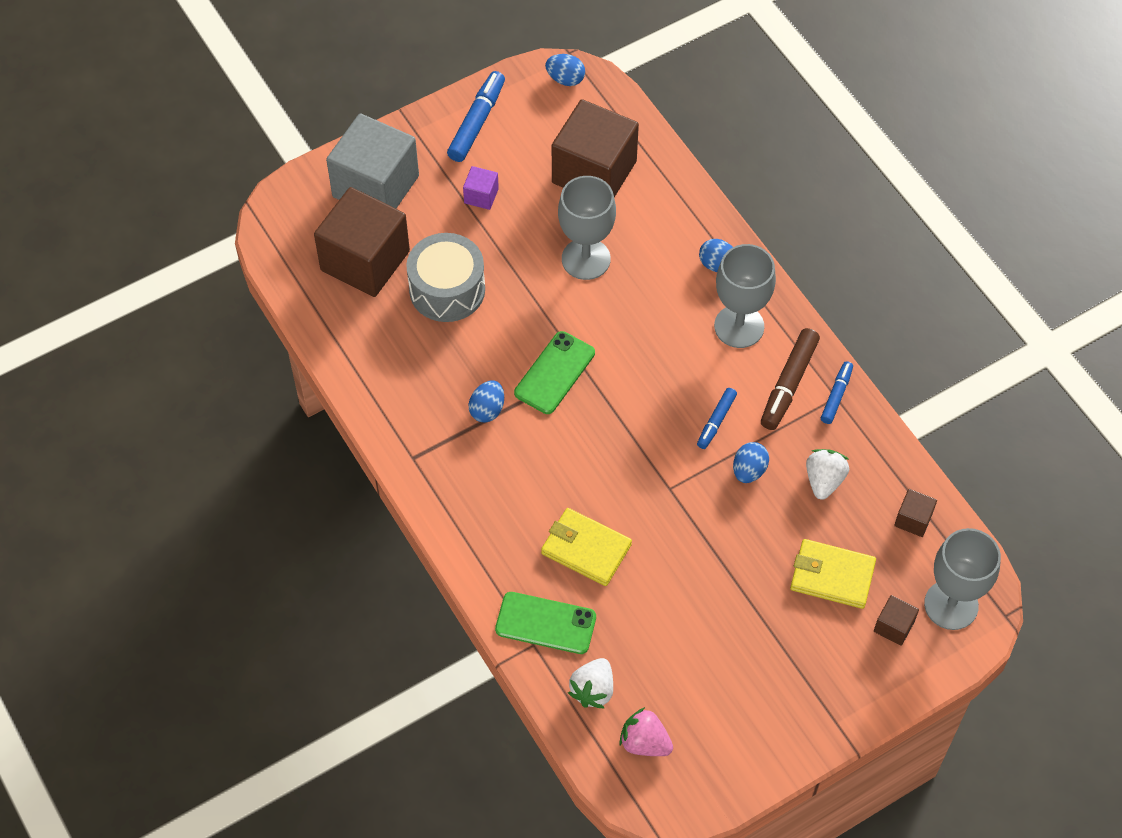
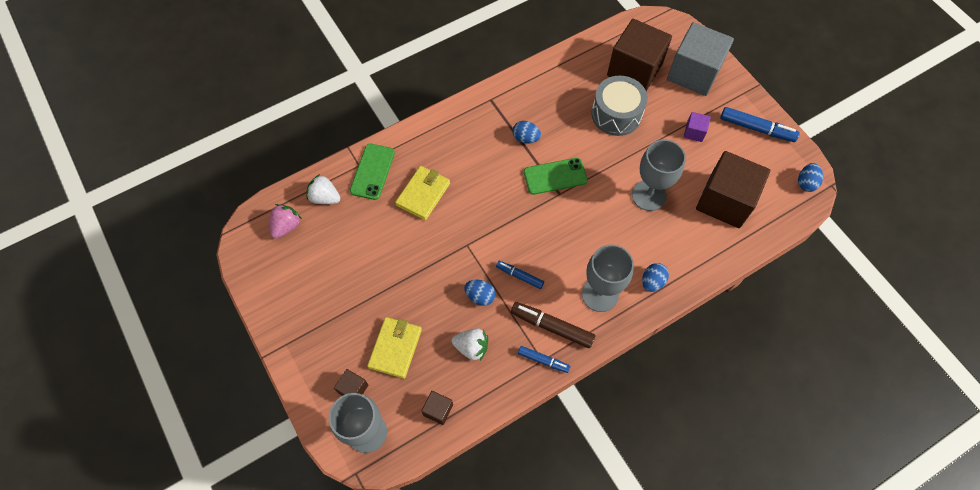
camera: 90 degrees right, 5 degrees up
(554, 373) = (555, 176): green phone -> green phone turned 45 degrees counterclockwise

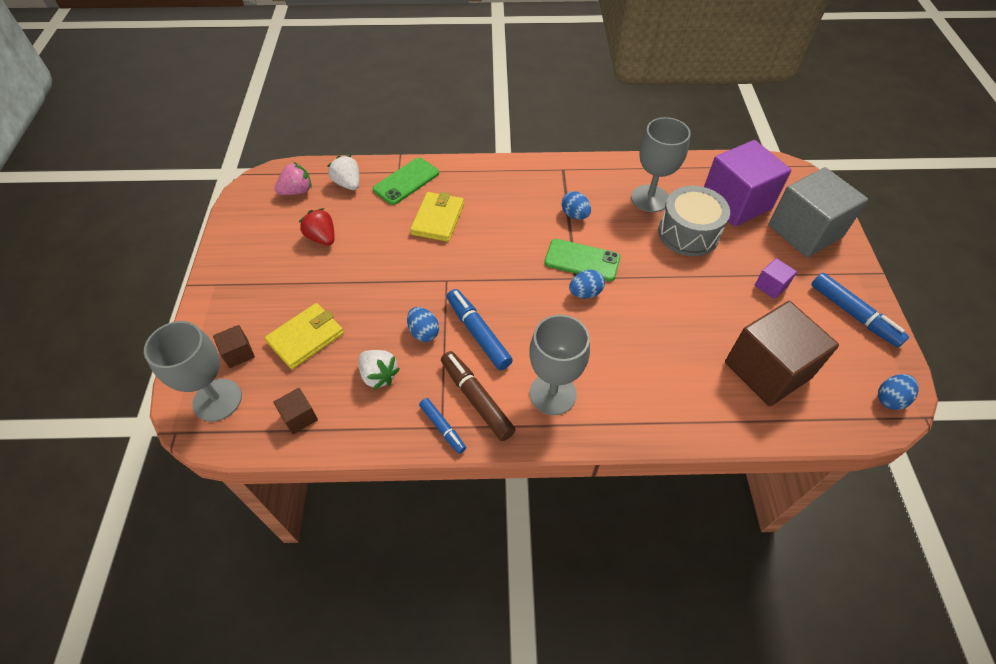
camera: 30 degrees right, 10 degrees down
(342, 258) = (322, 238): none -> red strawberry
(423, 194) = (438, 219): yellow wallet -> yellow wallet turned 45 degrees counterclockwise
(519, 276) = (478, 333): blue marker -> blue marker, size x1.65
(634, 69) = (736, 202): brown cube -> purple cube
(649, 195) = (676, 323): grey goblet -> grey goblet (650, 198)
(652, 282) = (623, 411): blue egg -> blue egg (585, 293)

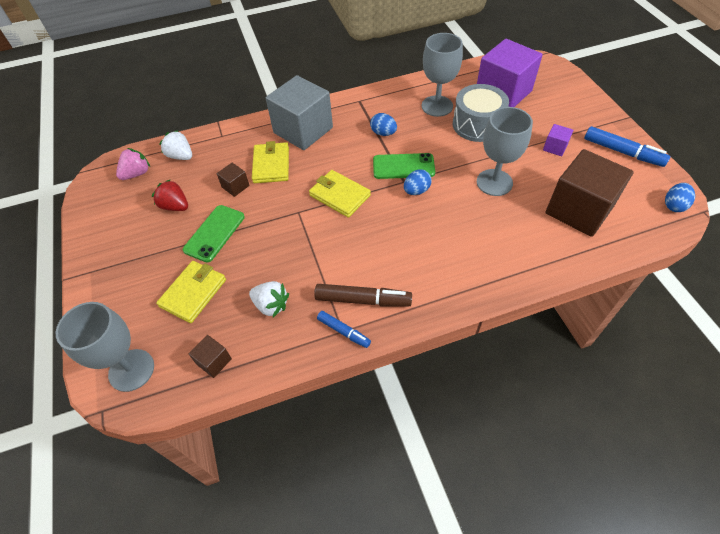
camera: 15 degrees left, 0 degrees up
(238, 353) = (136, 324): brown cube -> brown cube (235, 186)
(406, 181) = (232, 142): green phone -> green phone (214, 233)
(424, 332) = (296, 259): blue egg -> none
(476, 399) = (363, 300): brown marker -> brown marker turned 150 degrees clockwise
(478, 333) = (342, 247): blue marker -> none
(498, 274) = (340, 195): none -> yellow wallet
(553, 394) = (423, 276): grey goblet -> grey goblet (494, 182)
(804, 231) = (562, 101): grey cube -> grey cube (303, 130)

